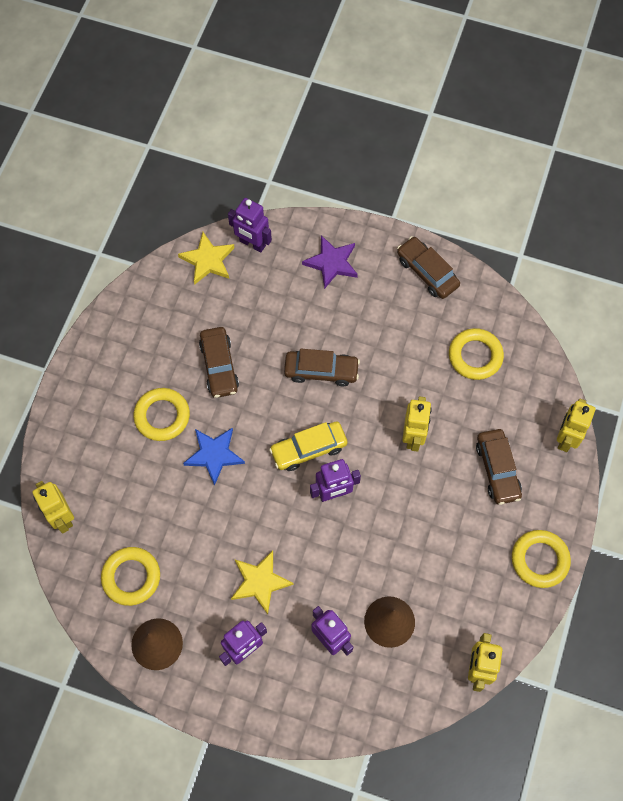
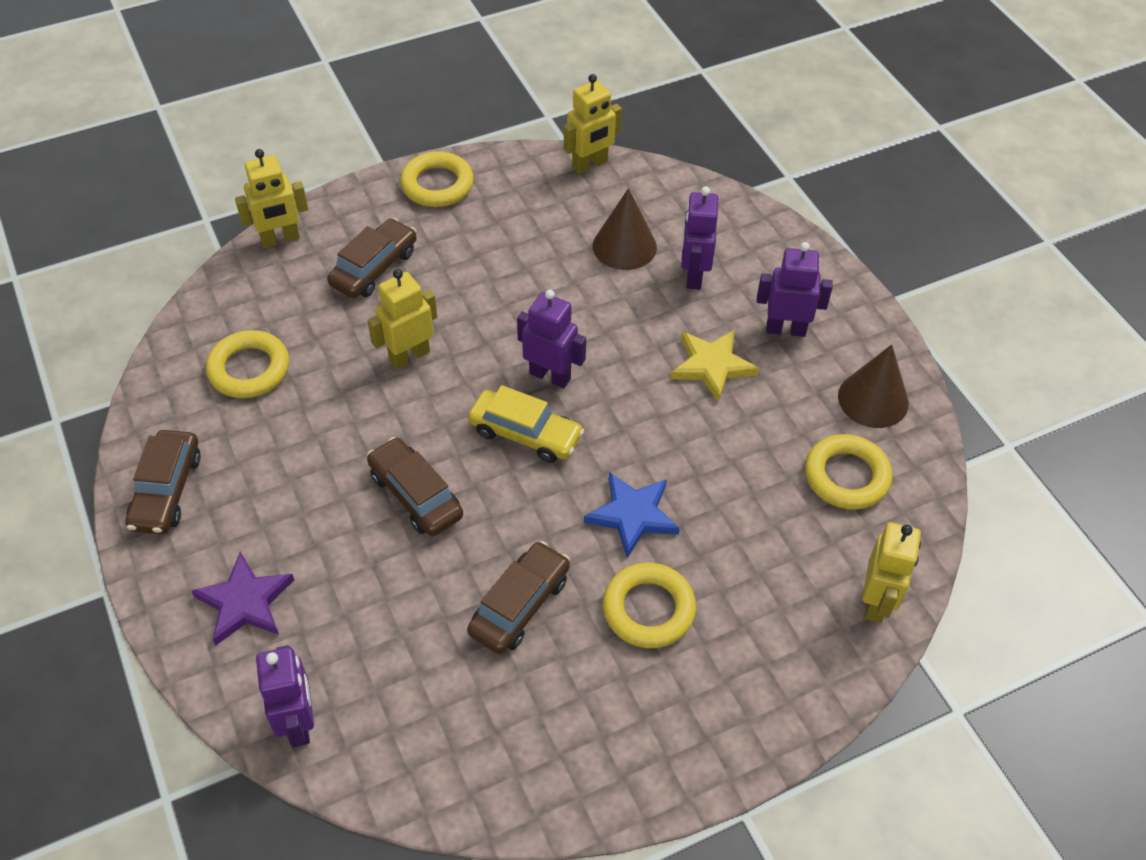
camera: 135 degrees left, 15 degrees down
(208, 260) = (378, 757): yellow star -> none

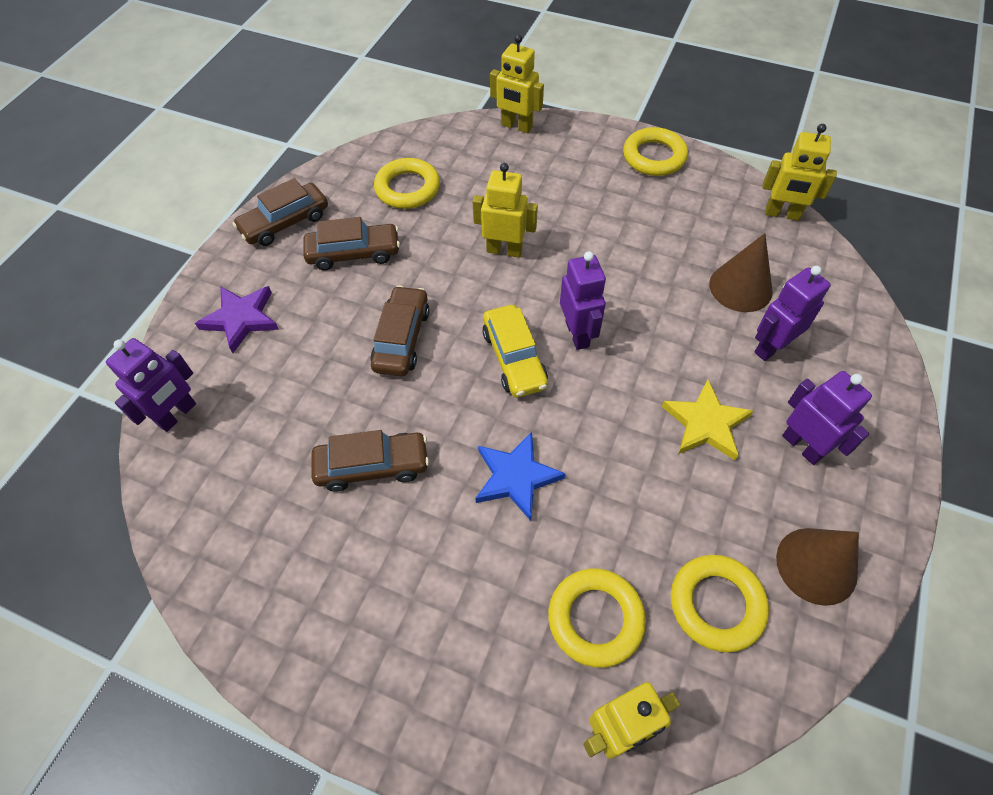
camera: 50 degrees right, 5 degrees up
(374, 268) = (550, 181): brown car -> brown car (354, 253)
(648, 609) = (445, 553): yellow ring -> yellow ring (595, 619)

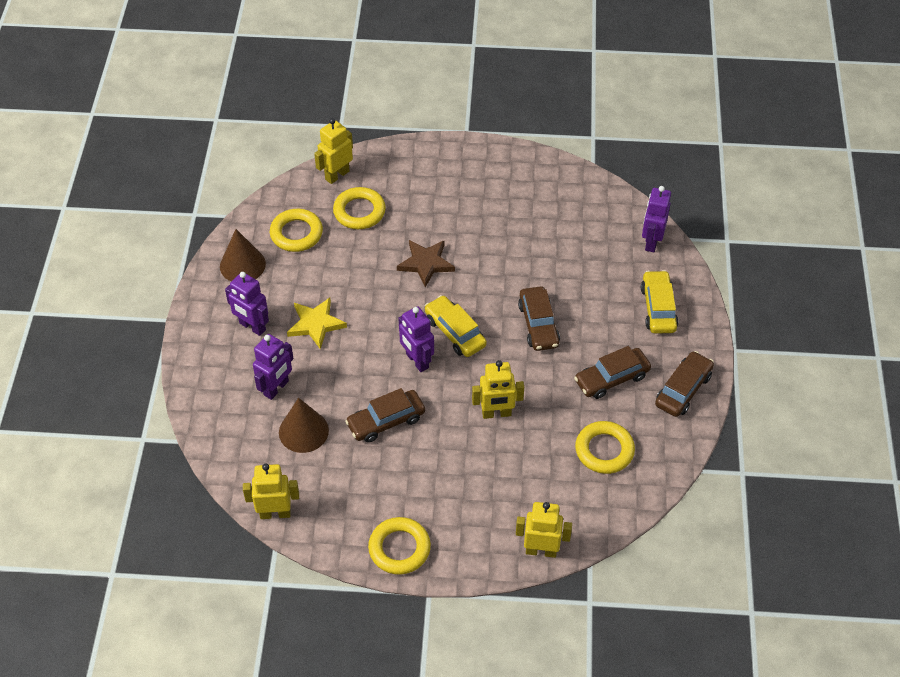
camera: 160 degrees right, 5 degrees down
(241, 319) = (658, 308): purple star -> yellow car
(372, 466) = (514, 247): brown car -> brown car (386, 421)
(516, 477) = (426, 263): blue star -> brown star

